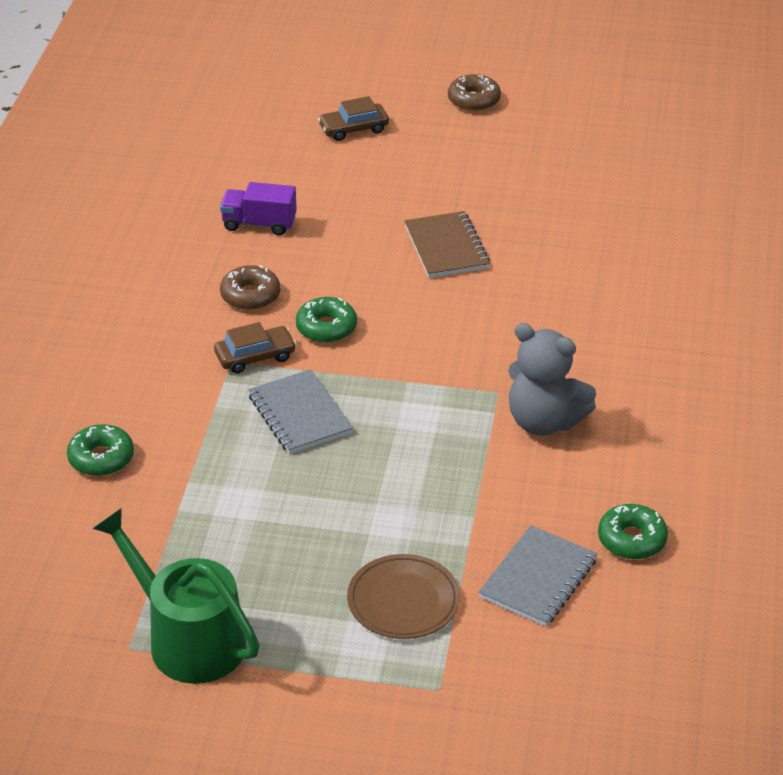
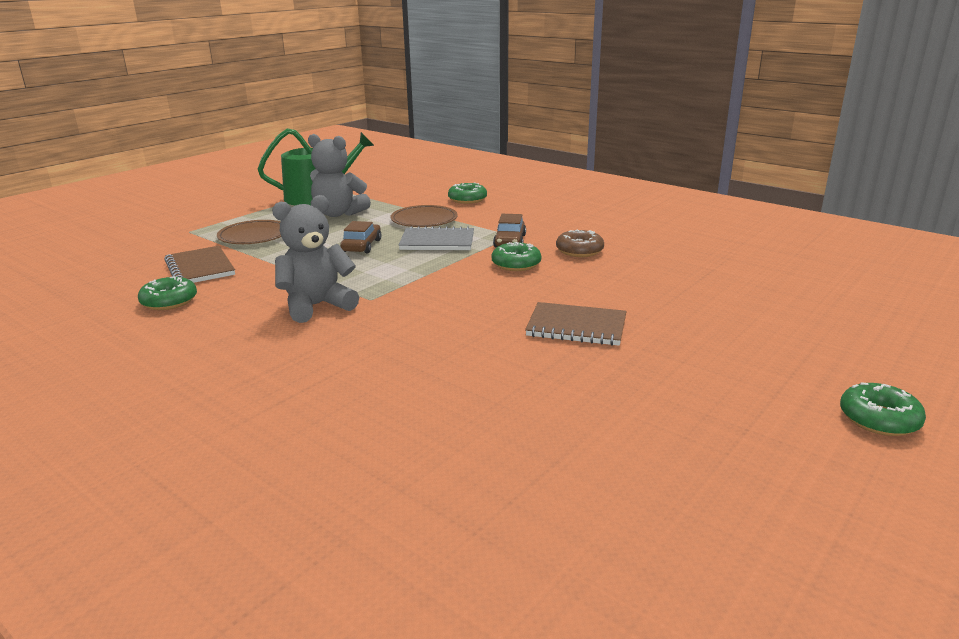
camera: 120 degrees right, 15 degrees down
(224, 462) = (424, 220): none -> brown plate
(253, 565) = (338, 213): none -> grey teddy bear
(259, 224) = (672, 268): purple truck -> none
(353, 129) = (822, 334): brown car -> brown car (361, 246)
(474, 100) = (879, 419): brown donut -> green donut
(538, 578) = (200, 268): grey notebook -> brown notebook

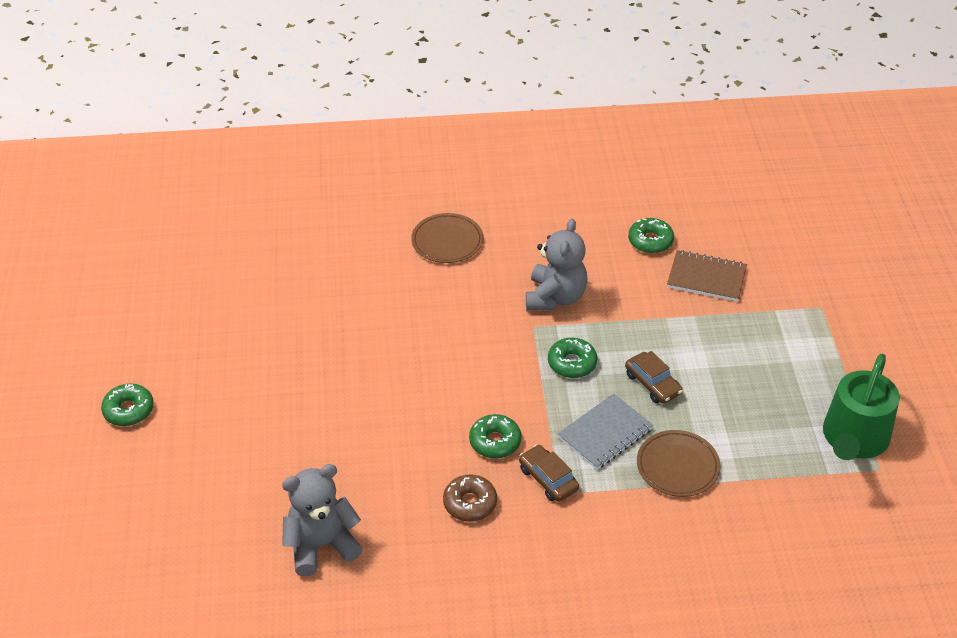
camera: 135 degrees right, 20 degrees up
(254, 236) = (759, 337): brown plate -> brown plate (447, 241)
(338, 213) = (770, 421): grey teddy bear -> grey teddy bear (321, 545)
(467, 199) = (709, 546): green donut -> green donut (572, 363)
(576, 327) = (364, 387): brown notebook -> none

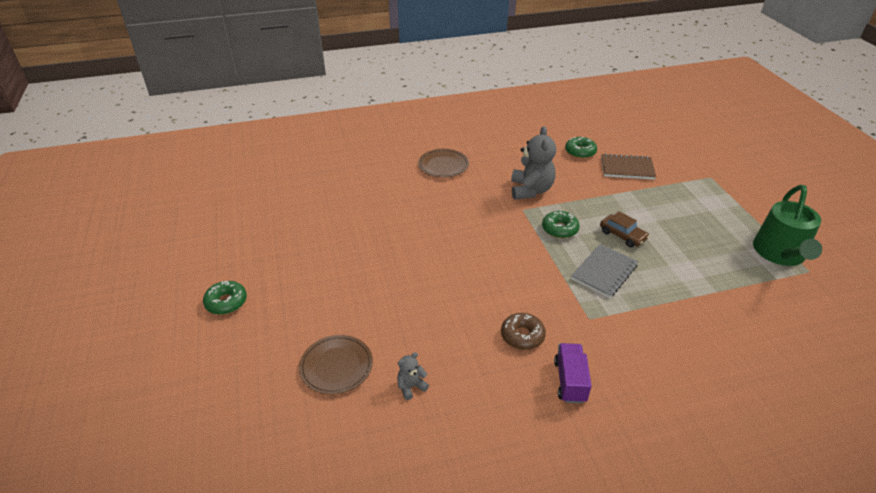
camera: 10 degrees left, 5 degrees down
(321, 545) = (411, 386): grey teddy bear -> grey teddy bear, size x0.47
(495, 441) = (525, 288): green donut -> none
(506, 566) = (570, 381): none -> purple truck
(548, 479) = (575, 309): brown car -> none
(677, 466) = (667, 287): brown plate -> brown plate (336, 366)

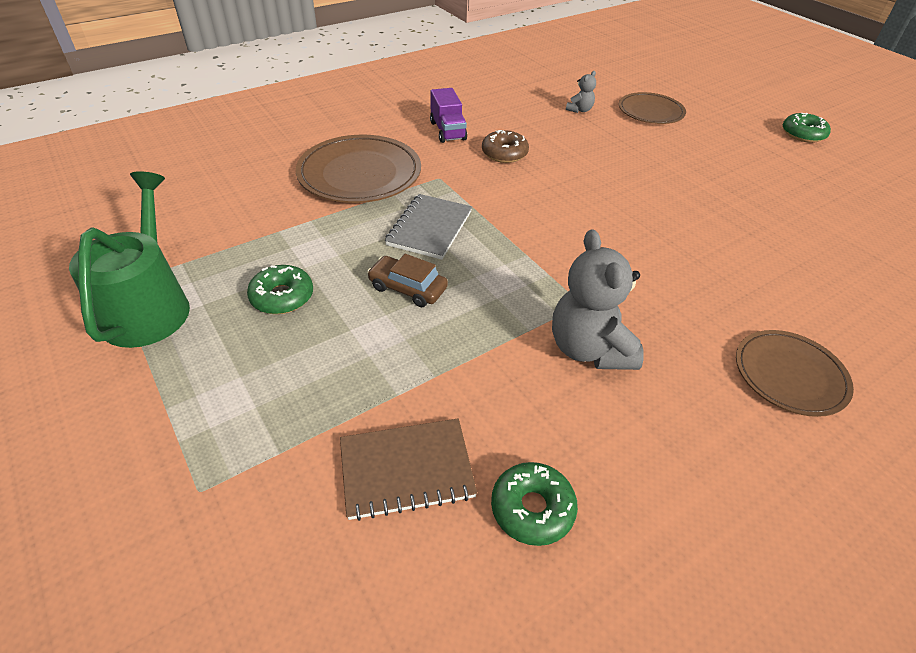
camera: 160 degrees right, 5 degrees up
(559, 229) = (508, 279): green donut -> green donut (282, 297)
(660, 337) = (359, 174): none -> brown plate

